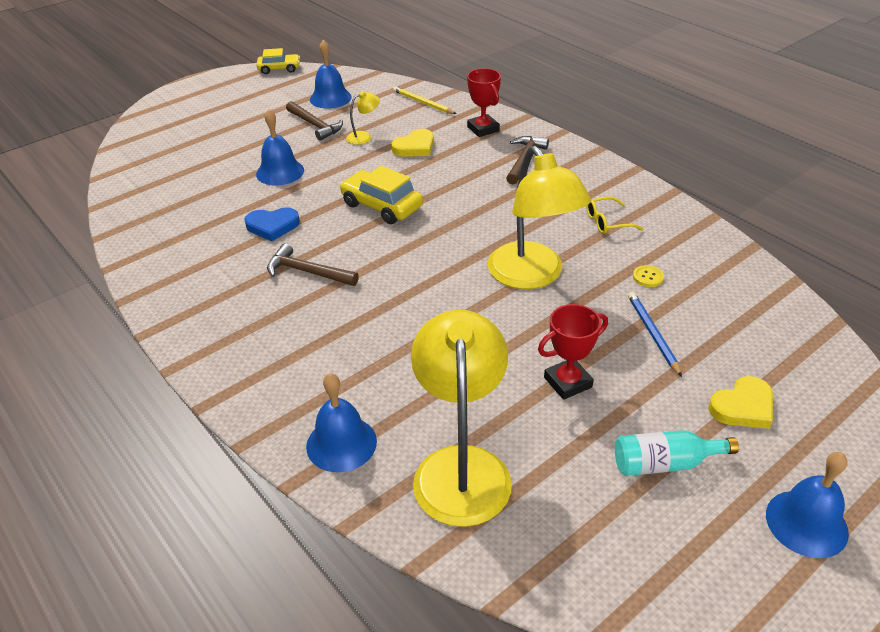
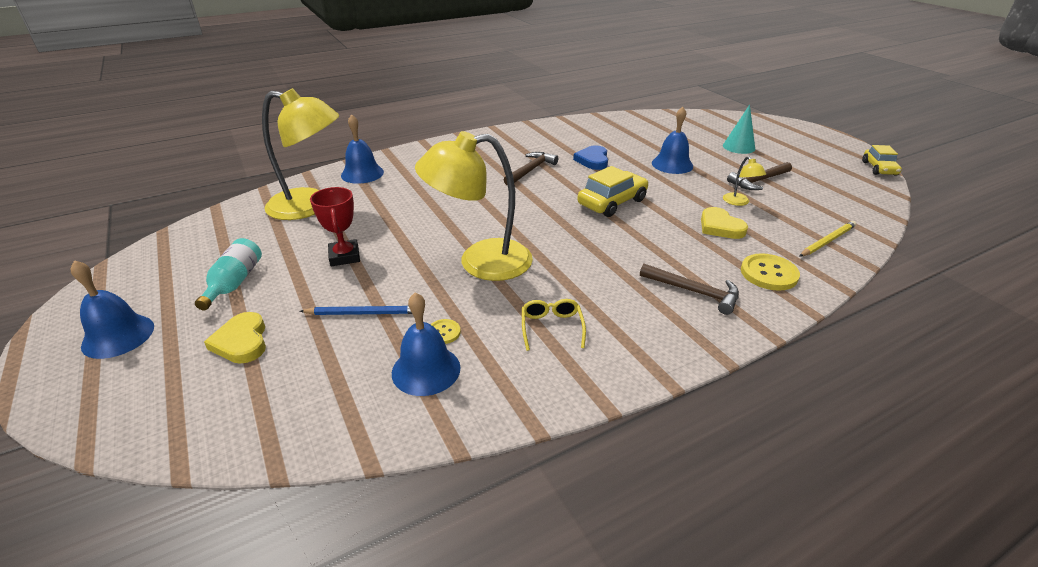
camera: 100 degrees right, 5 degrees down
(229, 132) = (738, 147): none -> turquoise cone
(330, 98) = (820, 190): blue bell -> blue bell (426, 370)
(483, 129) = (769, 273): red trophy -> yellow button

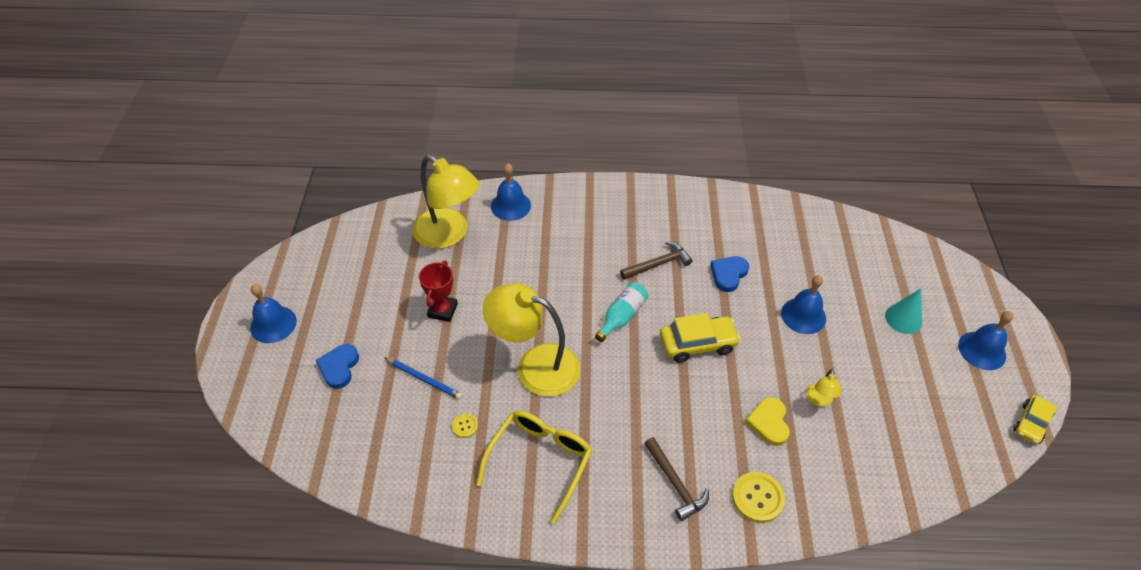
camera: 30 degrees right, 15 degrees up
(234, 283) = (358, 304): turquoise bottle -> turquoise bottle (622, 316)
(241, 341) = (339, 367): yellow heart -> blue heart
(426, 370) = (434, 454): blue bell -> blue bell (982, 350)
(551, 327) = (540, 461): yellow glasses -> yellow glasses, size x1.92
(758, 181) = (870, 380): brown hammer -> none
(827, 241) = (853, 490): yellow pencil -> none

